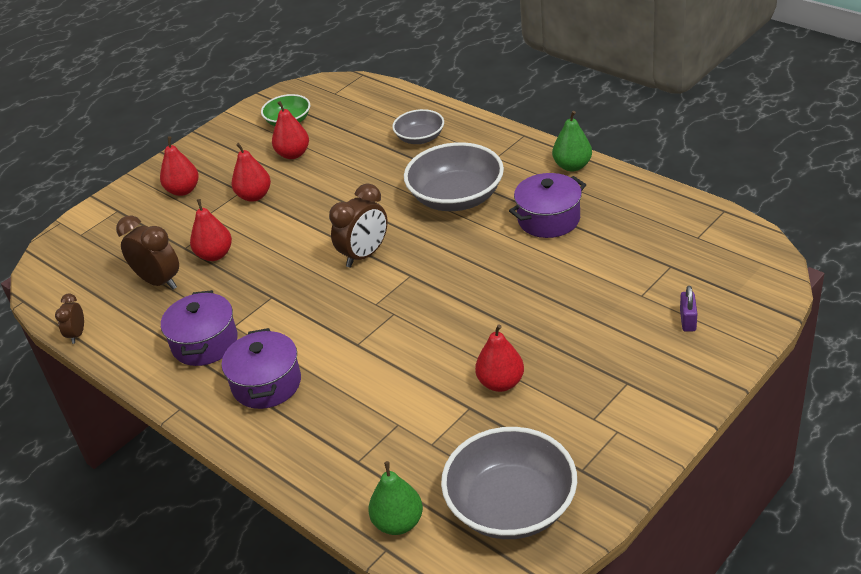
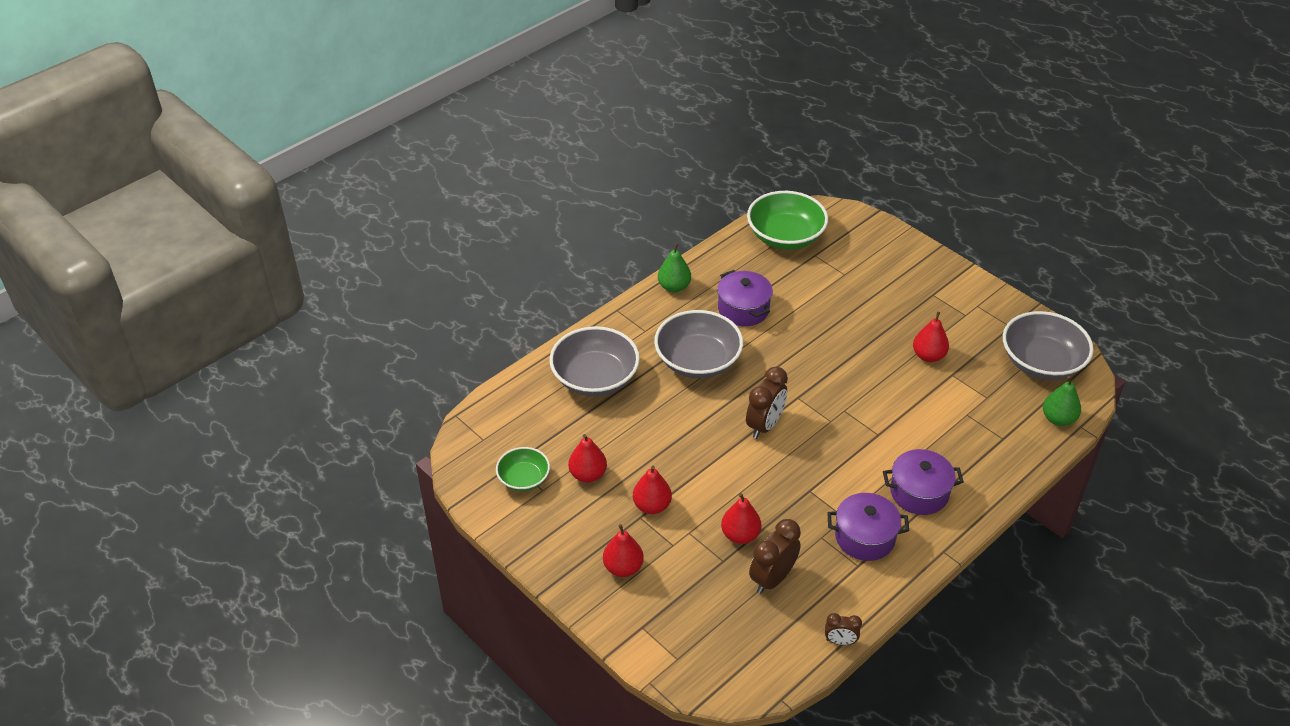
camera: 90 degrees left, 5 degrees up
(364, 255) = (764, 425): brown clock -> brown clock turned 75 degrees clockwise
(420, 138) = (595, 378): grey bowl -> grey bowl, size x1.77
(687, 320) = (874, 257): purple padlock -> none
(698, 237) = (785, 236): none -> green bowl

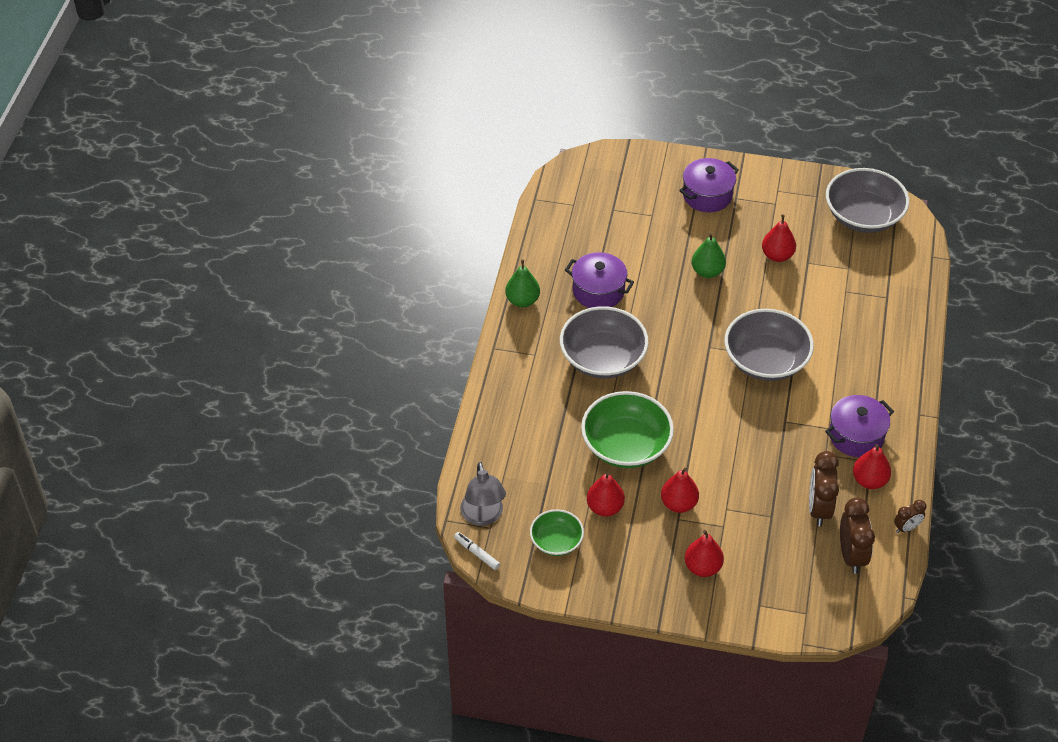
camera: 35 degrees left, 5 degrees up
(454, 452) = (476, 553): none -> white marker
(486, 428) = (483, 516): none -> grey lamp
(595, 378) = (532, 420): grey bowl -> grey bowl (766, 360)
(740, 535) = (766, 488): red pear -> red pear (869, 480)
(764, 425) = (705, 385): brown clock -> brown clock (851, 555)
(785, 236) = (573, 204): green bowl -> green bowl (626, 445)
(919, 493) = (864, 377): purple pot -> purple pot (707, 195)
(1058, 419) = (912, 259): green pear -> green pear (707, 271)

